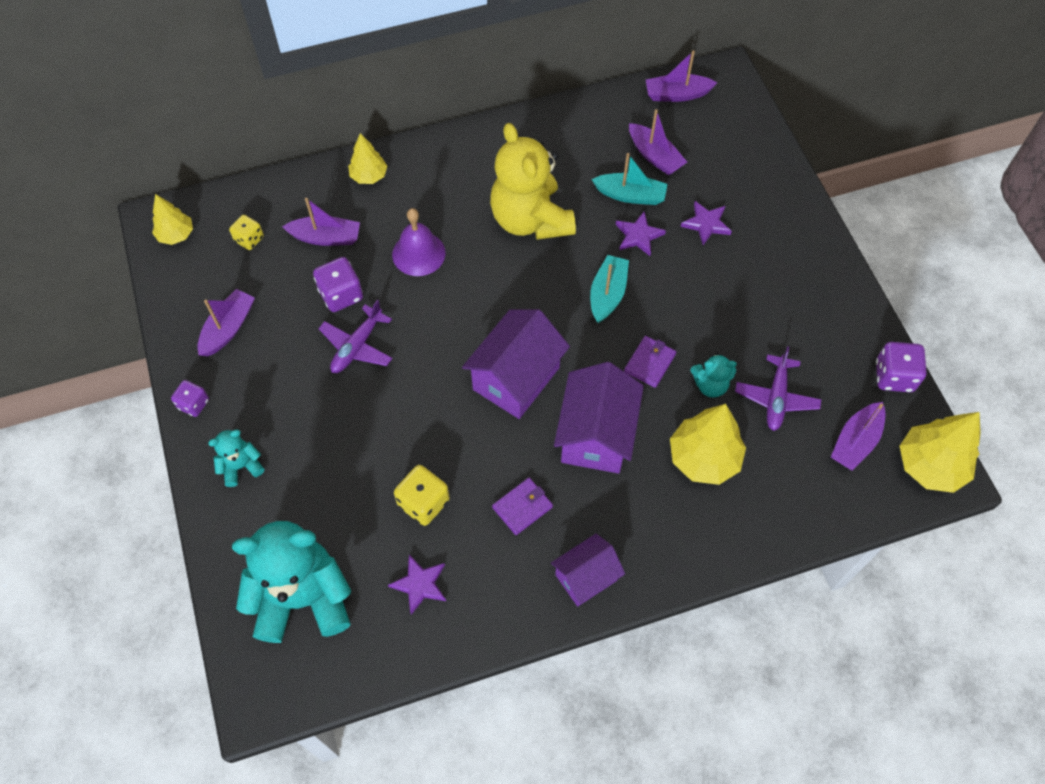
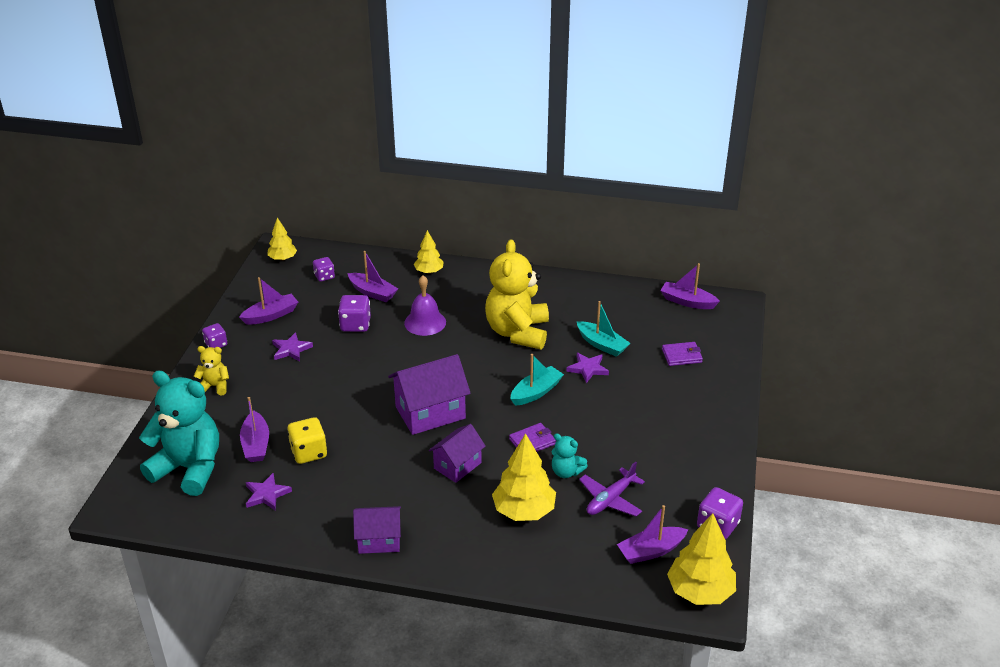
camera: 30 degrees right, 25 degrees down
(241, 466) = (215, 386): turquoise teddy bear -> yellow teddy bear
(249, 239) = (324, 276): yellow dice -> purple dice
(357, 346) = (341, 355): purple plane -> none
(522, 507) = (371, 483): purple wallet -> purple wallet (681, 356)
(596, 435) = (457, 465): purple house -> purple house, size x0.63
(654, 156) = (639, 330): purple boat -> purple boat (256, 444)
(706, 224) = (645, 381): purple star -> purple star (291, 349)

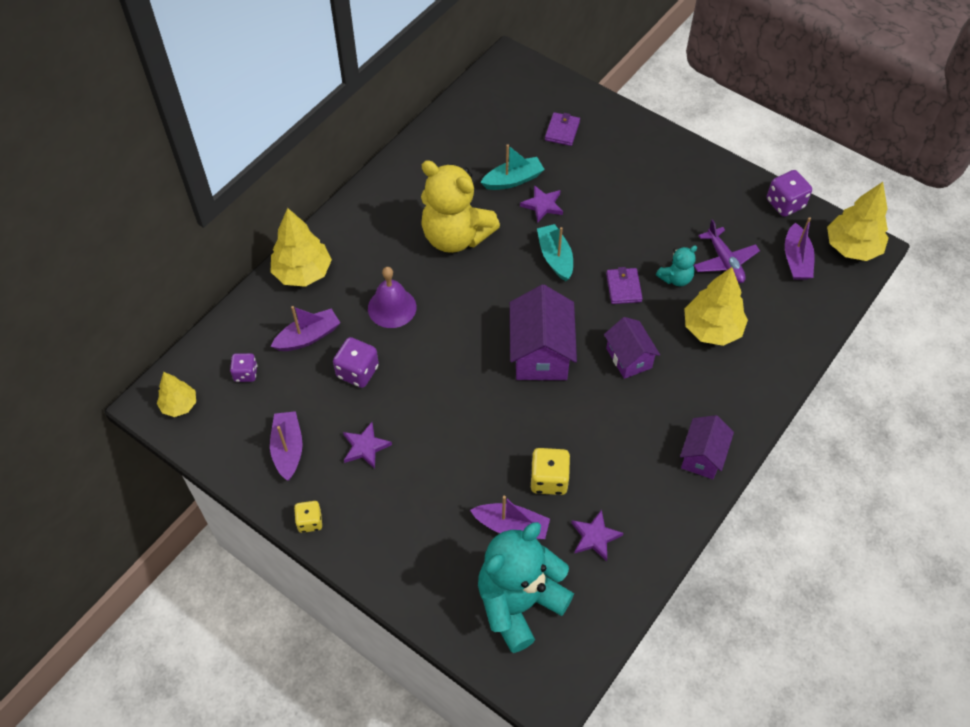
camera: 65 degrees left, 20 degrees up
(215, 386) = (389, 542): yellow teddy bear -> none
(216, 344) = (310, 521): purple dice -> yellow dice
(429, 271) = (303, 273): yellow tree -> yellow tree, size x1.67
(687, 302) = (486, 92): purple boat -> none

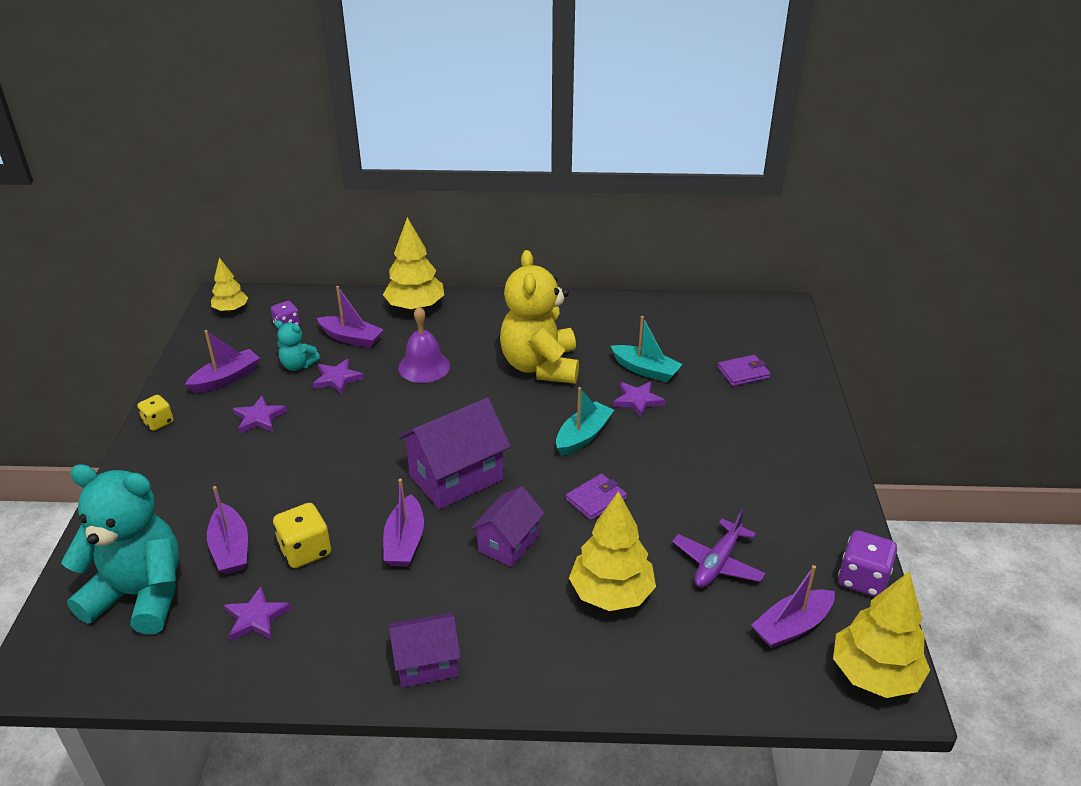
camera: 55 degrees right, 20 degrees down
(357, 371) = (337, 379): purple dice -> purple star
(583, 416) = (405, 541): none -> purple boat
(676, 278) = (650, 533): turquoise teddy bear -> turquoise teddy bear (298, 365)

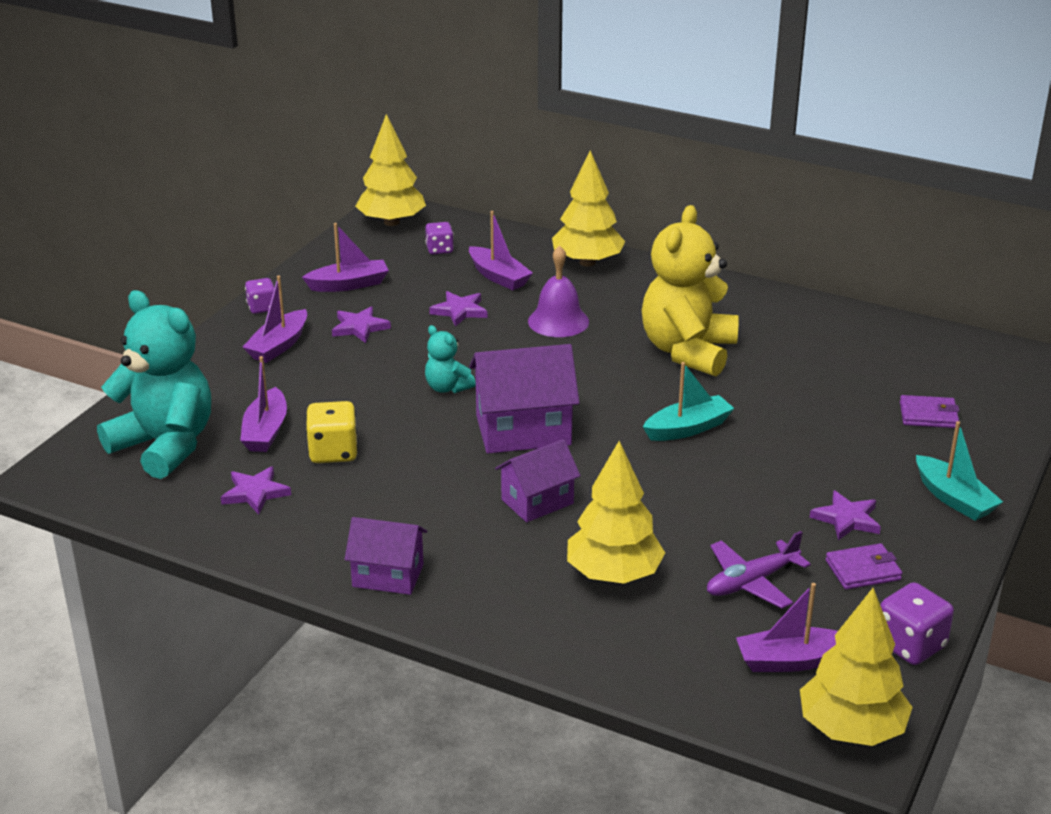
camera: 25 degrees right, 5 degrees down
(158, 422) = (262, 308): yellow dice -> purple dice
(231, 310) = (392, 222): yellow tree -> yellow tree, size x1.67
(298, 365) = (427, 289): turquoise teddy bear -> turquoise teddy bear (447, 387)
(405, 541) = (433, 471): purple boat -> purple boat (278, 346)
(596, 499) = (659, 489): purple wallet -> purple wallet (863, 570)
(637, 400) = (776, 411): purple star -> purple star (846, 519)
(645, 370) = (809, 384): turquoise boat -> turquoise boat (954, 498)

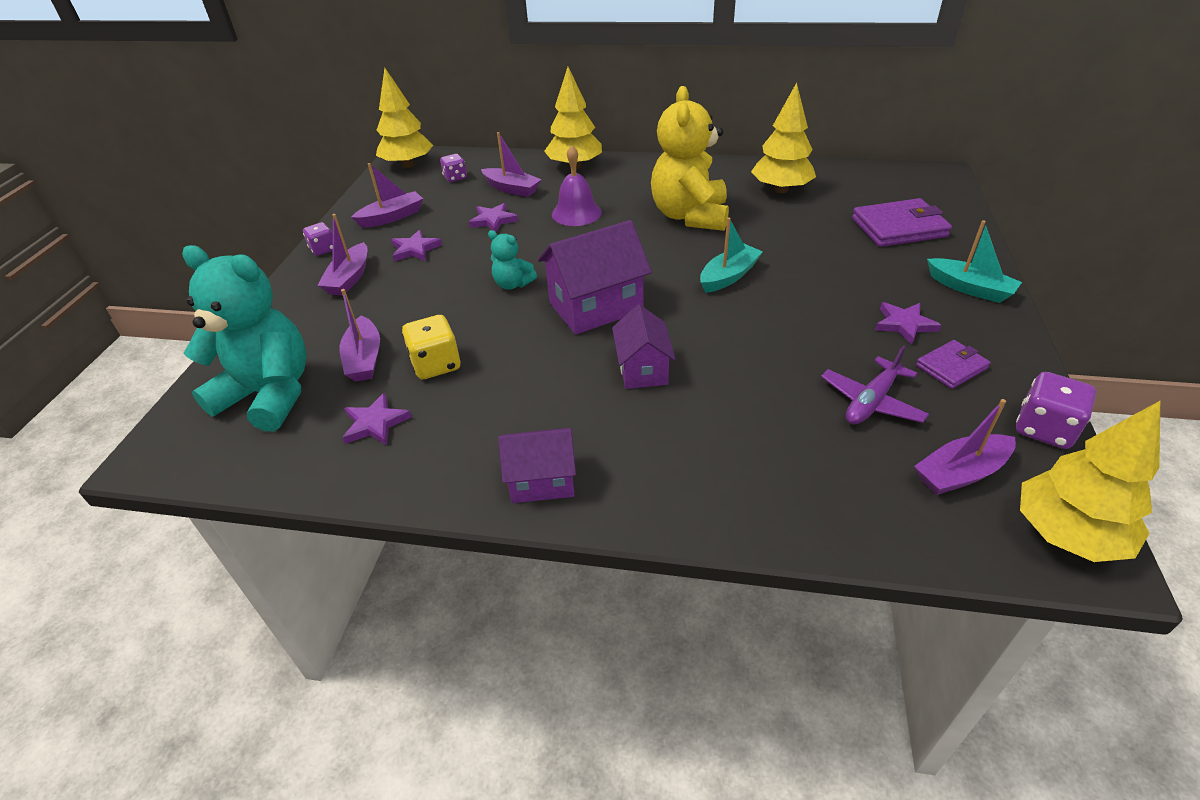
camera: 15 degrees left, 10 degrees up
(537, 501) = (642, 369): purple house -> purple house turned 45 degrees counterclockwise
(614, 575) = (750, 425): yellow tree -> yellow tree (781, 189)
(928, 415) = (899, 227): purple wallet -> purple wallet, size x1.73

